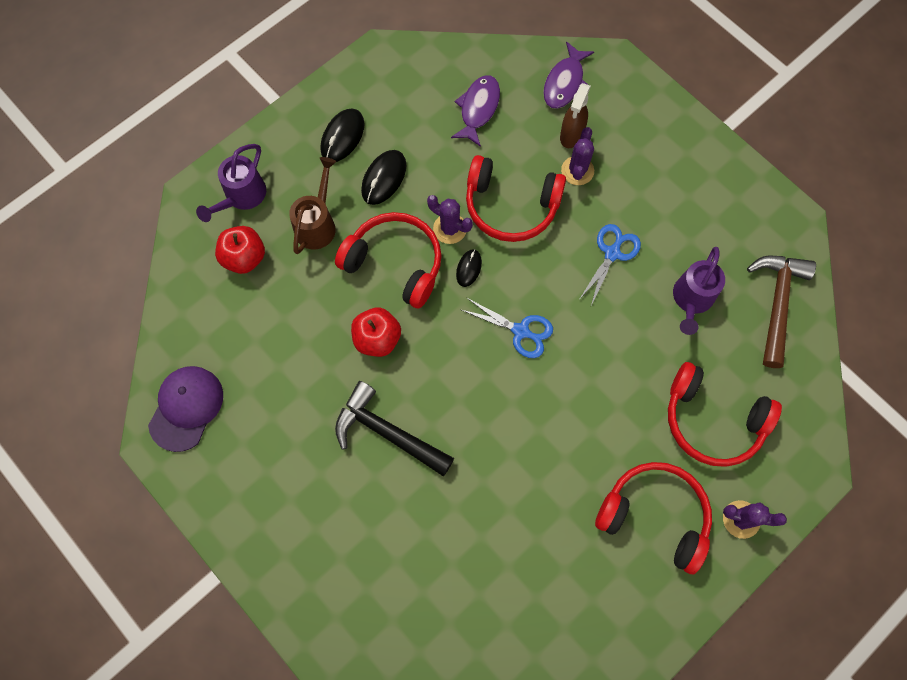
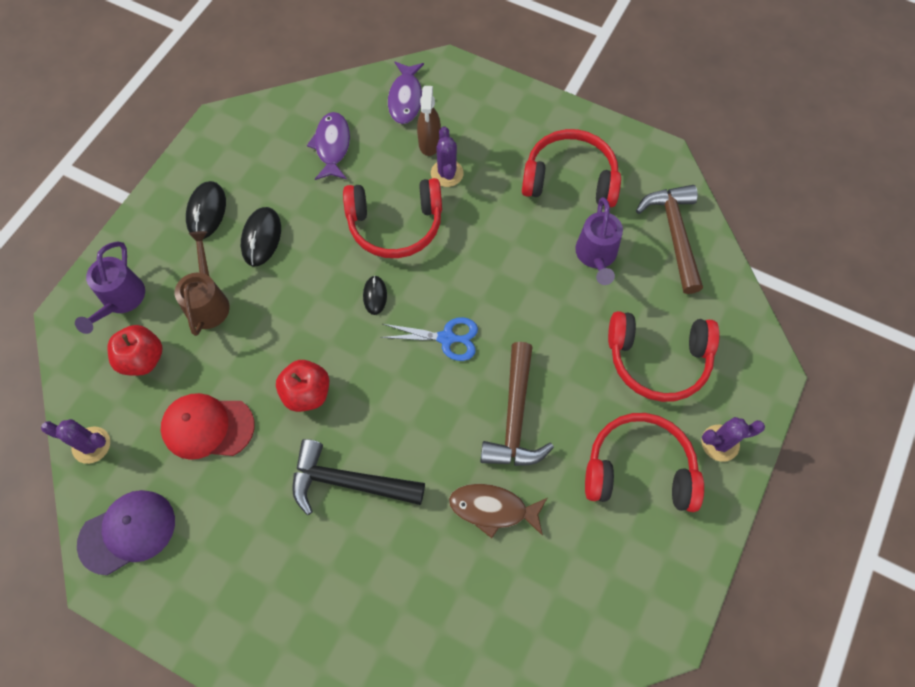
camera: 20 degrees left, 5 degrees down
(186, 408) = (127, 532): purple cap -> purple cap turned 60 degrees clockwise
(281, 339) = (207, 427): none -> red cap
(395, 263) = (300, 314): red headphones -> red headphones (570, 179)
(450, 229) = (343, 264): purple cactus -> purple cactus (91, 445)
(507, 503) = (493, 509): none -> brown fish
(557, 427) = (515, 417): none -> brown hammer
(612, 253) = (507, 237): blue scissors -> none

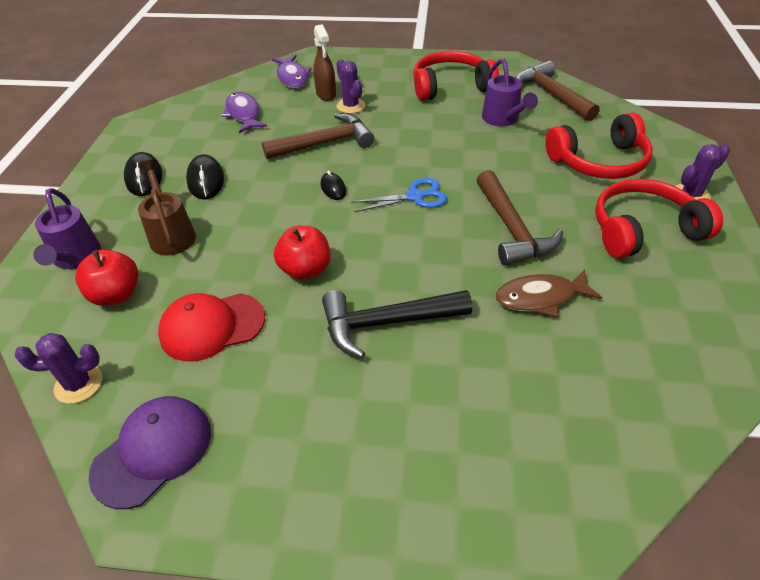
camera: 20 degrees left, 20 degrees down
(395, 225) = (325, 143): red headphones -> brown hammer

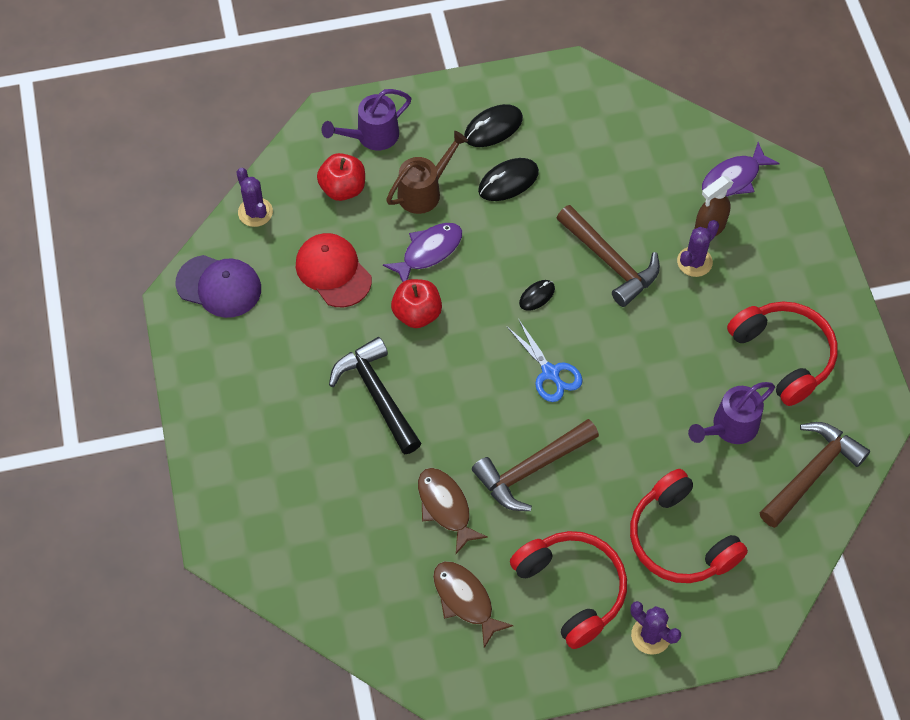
camera: 70 degrees right, 15 degrees up
(243, 114) = (635, 163): purple fish -> purple fish (428, 252)
(653, 306) = (465, 600): none -> brown fish

